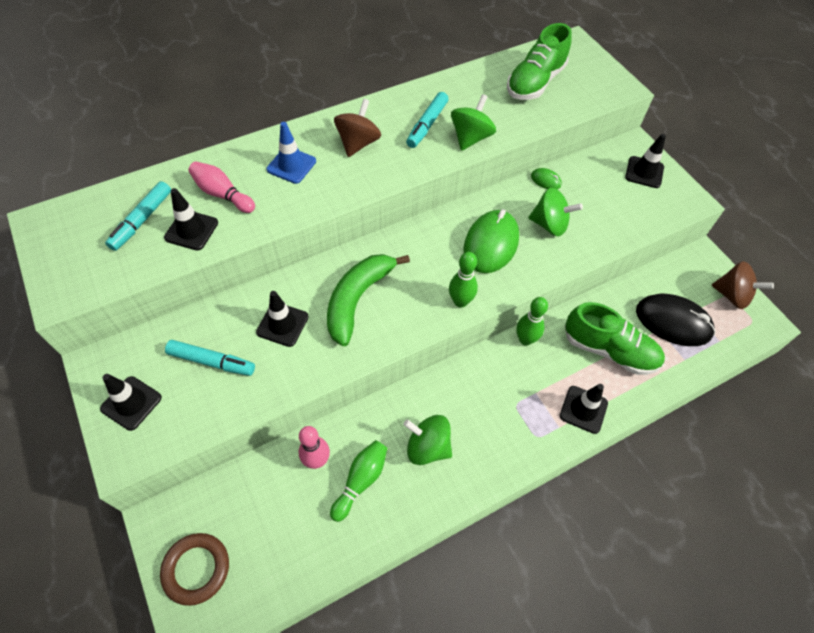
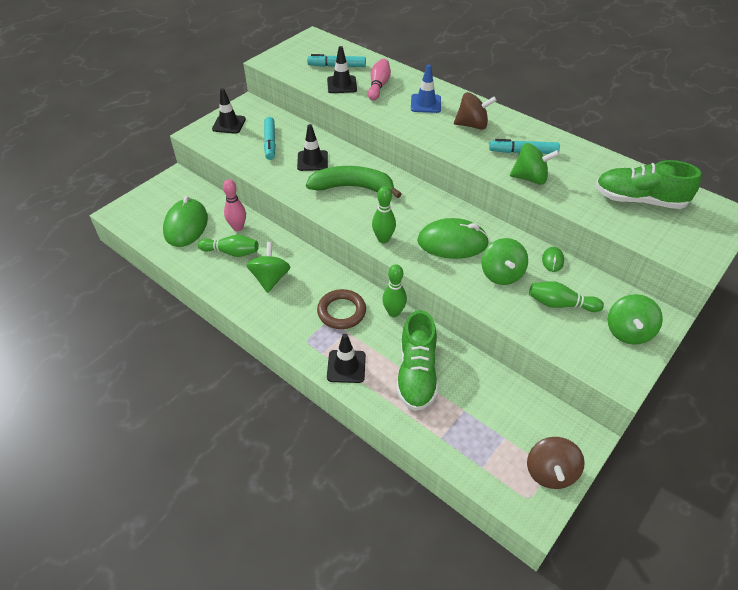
camera: 70 degrees right, 10 degrees down
(196, 569) = (152, 201): brown ring -> brown ring (341, 312)
(278, 529) = (186, 225): none -> green mouse
(601, 200) = (560, 304): none -> green bowling pin
(644, 172) = (628, 331): black traffic cone -> green spinning top
(673, 322) = (480, 421): black mouse -> none

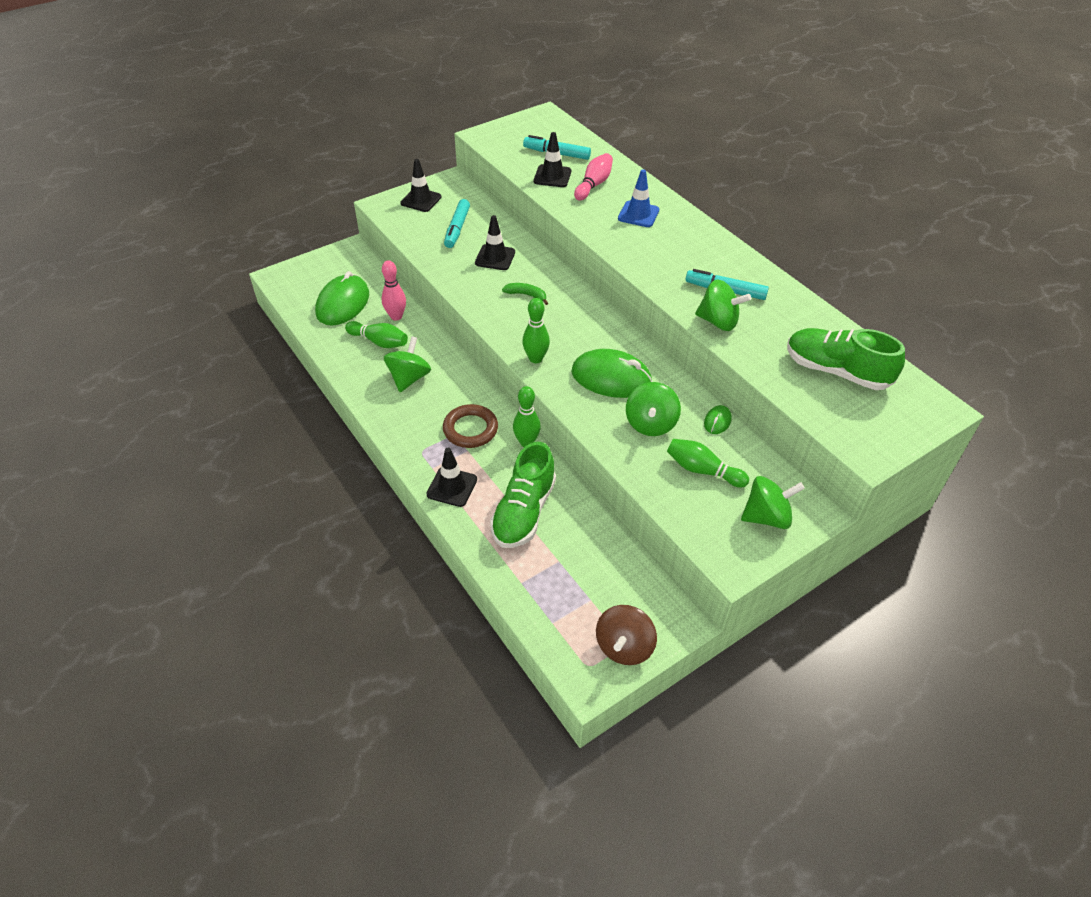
camera: 15 degrees right, 0 degrees up
(352, 187) = (526, 295): green banana -> green banana, size x0.46
(472, 125) = (681, 249): brown spinning top -> none
(628, 331) = (766, 517): green spinning top -> green spinning top turned 135 degrees counterclockwise

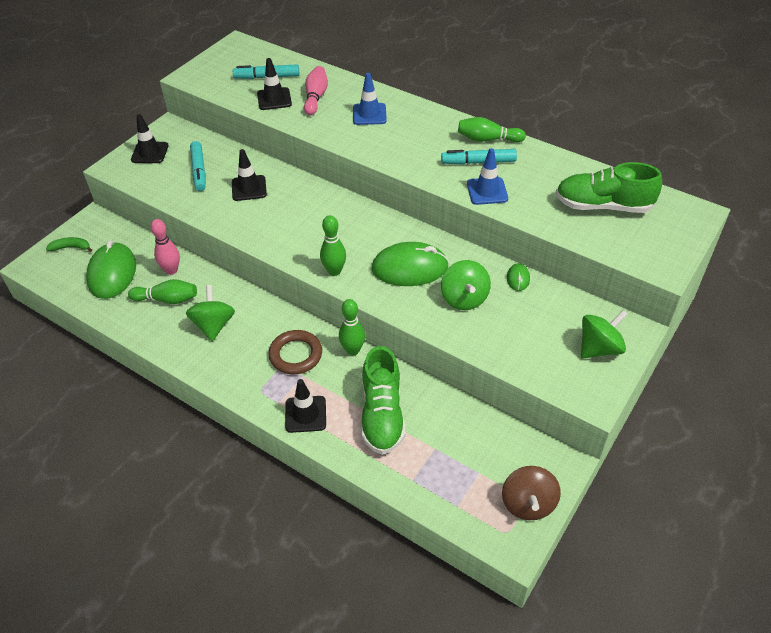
camera: 20 degrees left, 0 degrees up
(526, 295) = (296, 215): green banana -> green banana (71, 247)
(702, 470) = (528, 325): green bowling pin -> green bowling pin (487, 139)
(718, 321) = (487, 191): green spinning top -> blue traffic cone

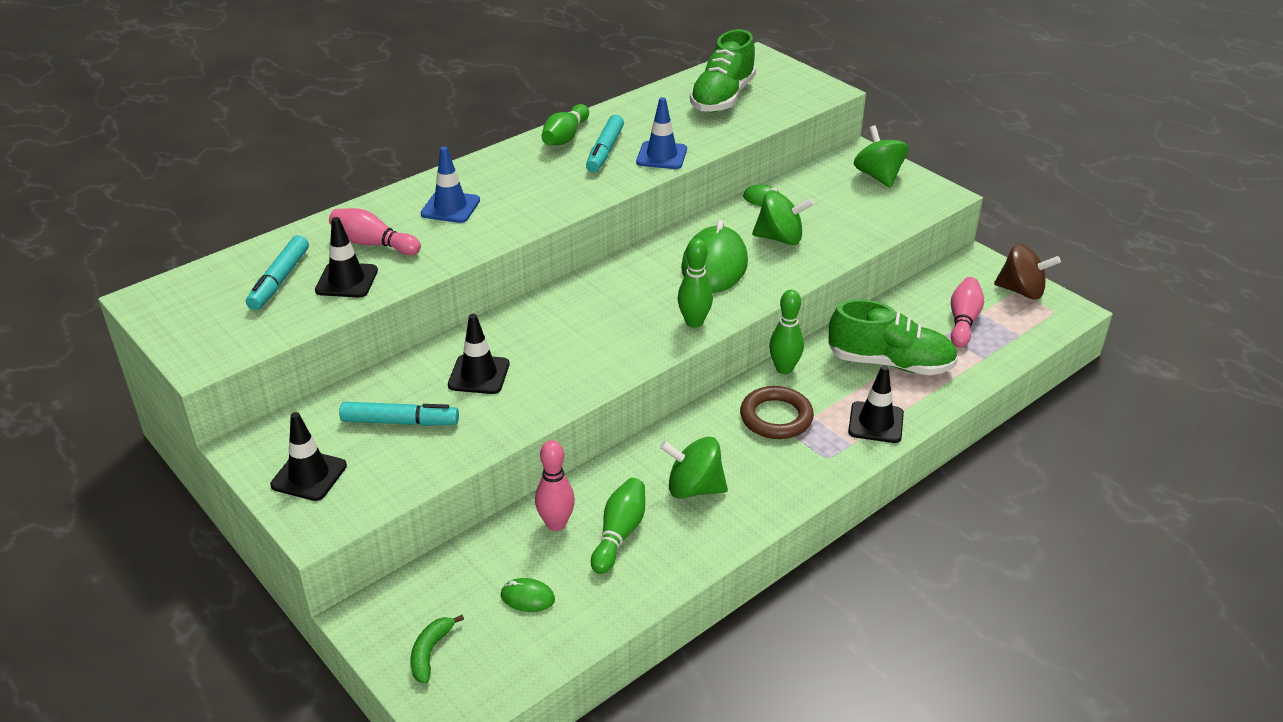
camera: 75 degrees left, 10 degrees down
(112, 273) = (527, 597): green mouse -> green mouse, size x0.45
(460, 460) = (963, 321): none -> pink bowling pin

